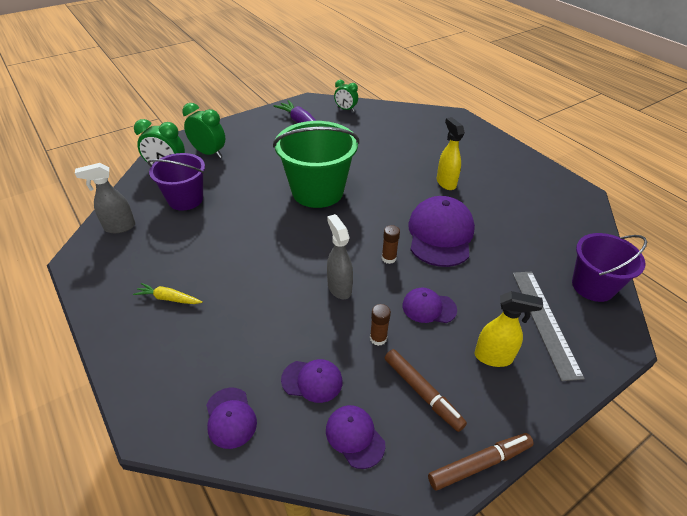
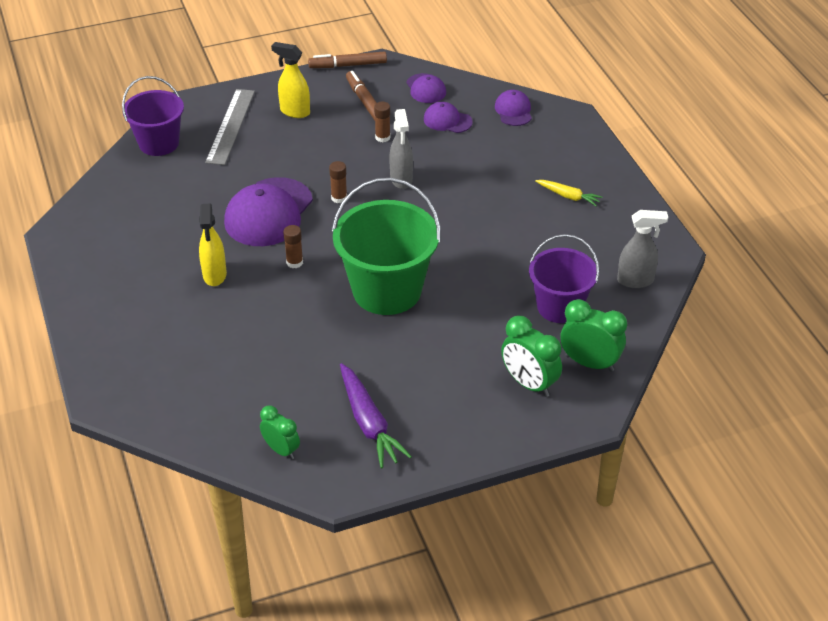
camera: 165 degrees left, 0 degrees up
(395, 200) = (294, 262): none -> brown glue stick
(428, 307) = (325, 151): purple cap -> none

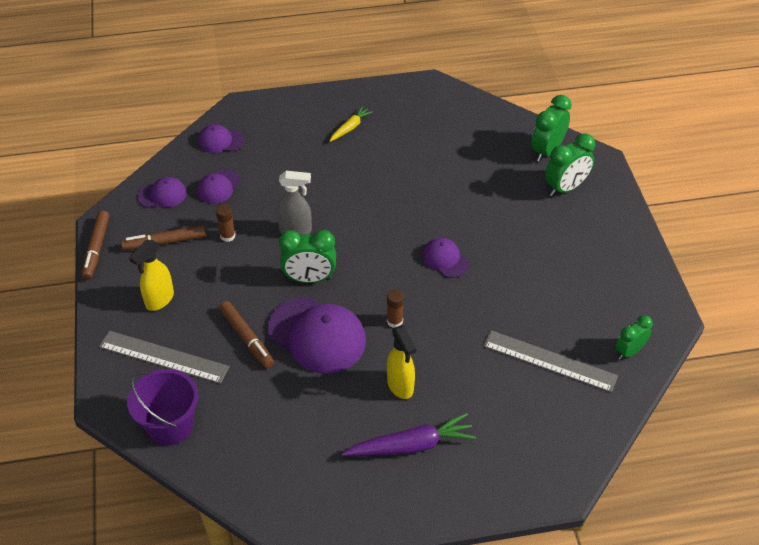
camera: 80 degrees left, 5 degrees up
(214, 275) = (400, 386): yellow spray bottle -> yellow spray bottle turned 60 degrees clockwise
(258, 170) = (247, 338): none -> brown marker
(259, 383) = (549, 360): none -> grey ruler
(339, 198) = (309, 279): brown glue stick -> green clock
(369, 422) = (601, 290): purple carrot -> purple carrot (410, 445)
(387, 290) = (445, 259): green bucket -> purple cap
(559, 307) = (483, 156): purple bucket -> none
(635, 281) = (461, 109): grey spray bottle -> none

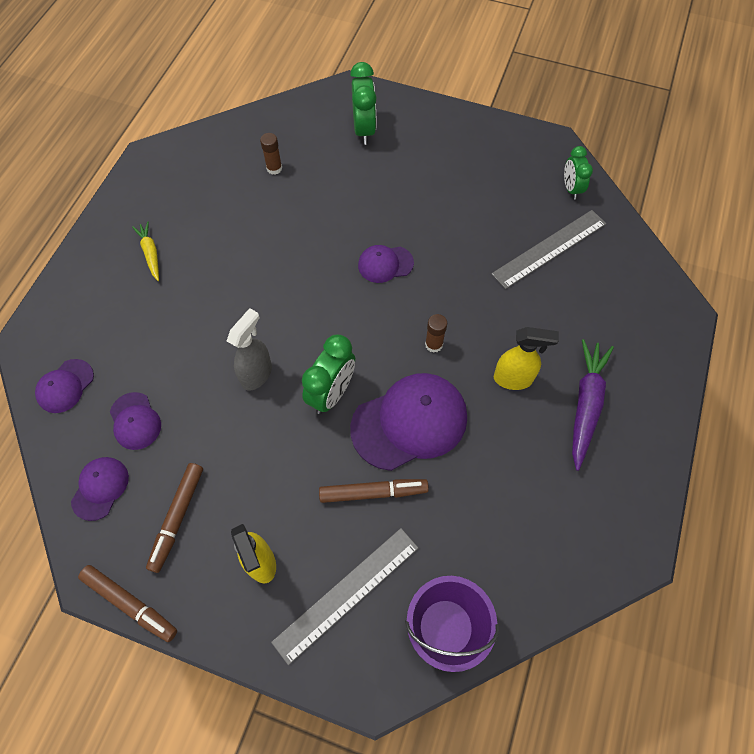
camera: 60 degrees left, 15 degrees up
(227, 236) = (216, 445): brown glue stick -> brown glue stick (274, 168)
(547, 151) = (310, 118): green clock -> none

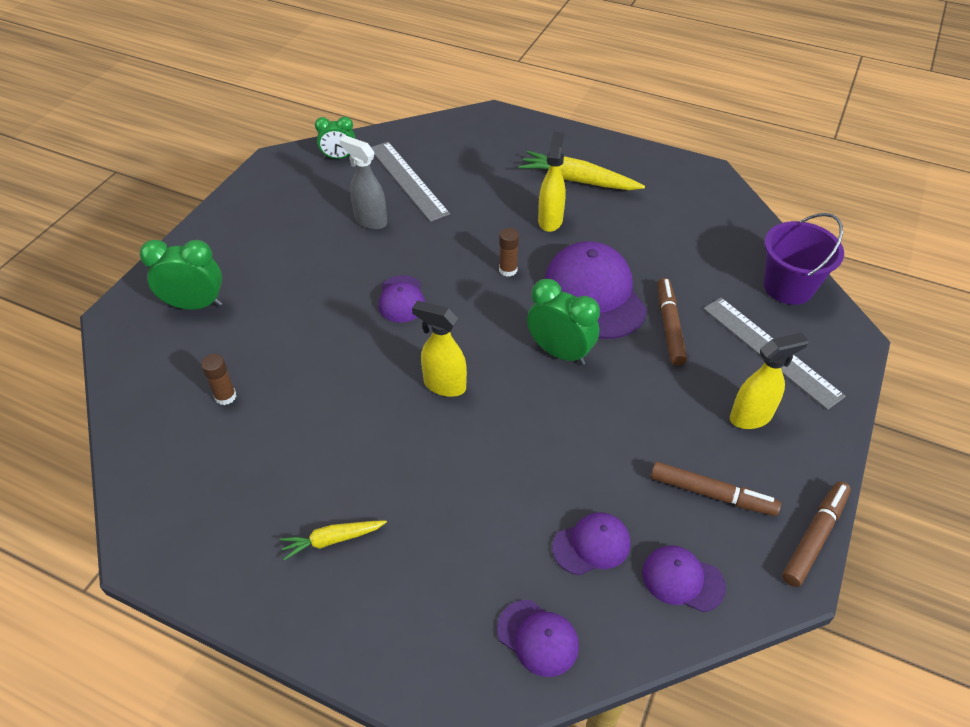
camera: 85 degrees left, 15 degrees down
(257, 374) = (533, 418): grey spray bottle -> grey spray bottle (370, 220)
(290, 306) = (444, 385): none -> yellow spray bottle
(585, 405) = (578, 181): purple carrot -> yellow carrot

